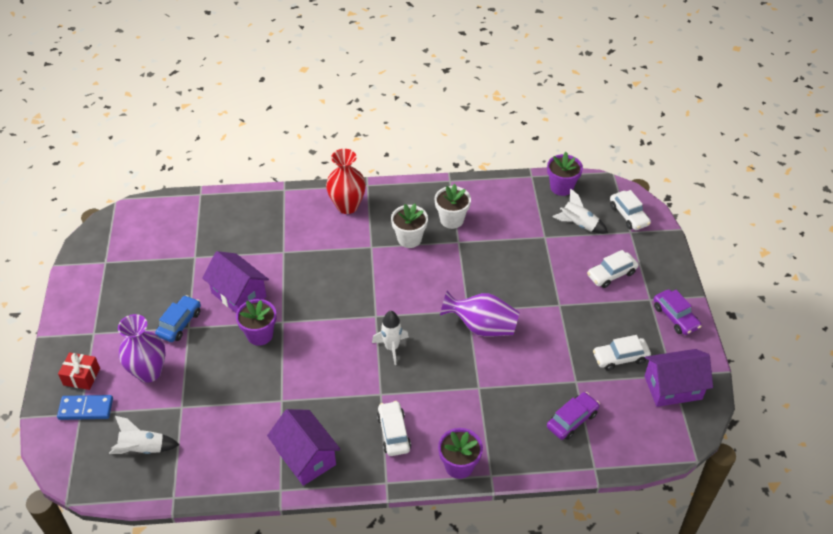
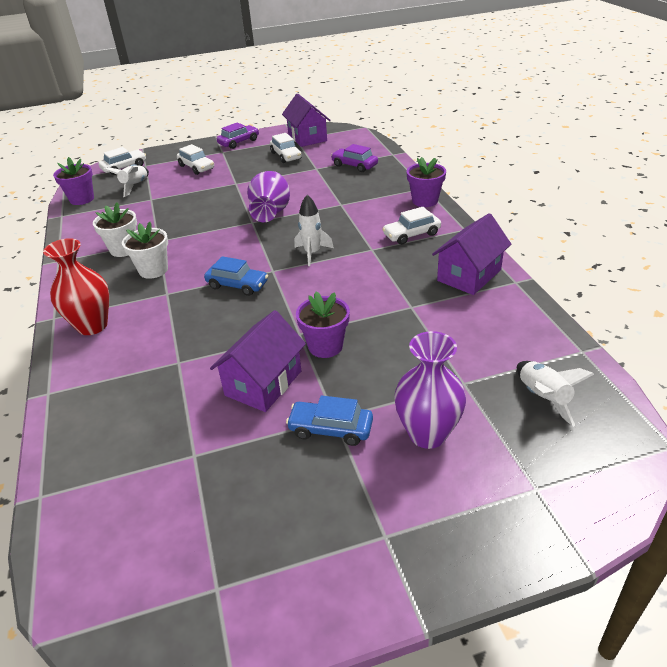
camera: 100 degrees left, 10 degrees down
(82, 376) = (474, 515): red gift -> none
(86, 409) = (525, 485): blue domino -> none
(363, 291) = (237, 285): none -> blue car

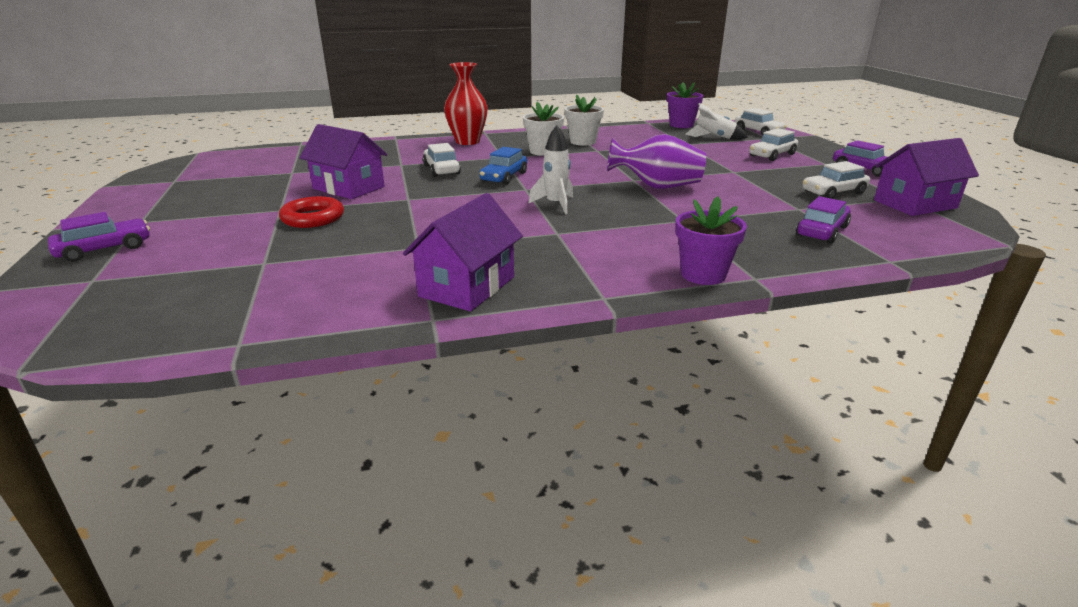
camera: 90 degrees right, 10 degrees down
(325, 346) = (379, 208): purple flower pot -> none
(330, 429) = (268, 208): blue car -> none
(357, 384) = (313, 218): none -> red ring
(411, 234) = (591, 258): white car -> white car (441, 170)
(427, 434) = (217, 241): purple vase -> none
(469, 275) = (467, 287): purple house -> purple house turned 75 degrees clockwise
(469, 523) = (104, 249): none -> purple car
(543, 398) = (192, 301): white rocket -> none

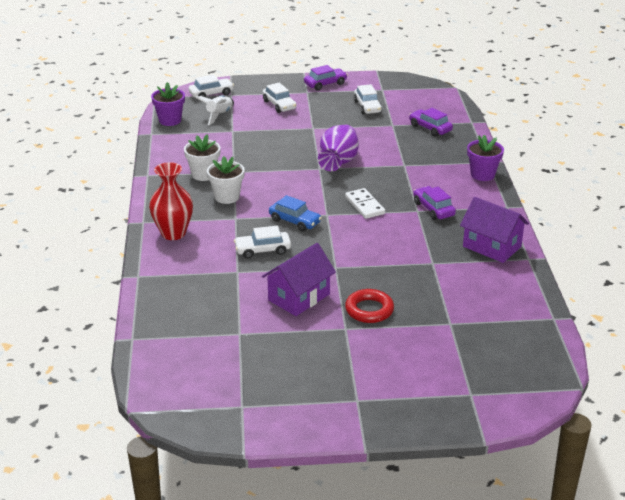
camera: 80 degrees left, 5 degrees up
(104, 249) = (416, 403): purple car -> purple car (433, 209)
(555, 204) = (365, 205): white rocket -> white domino
(914, 204) = (394, 90): purple house -> none

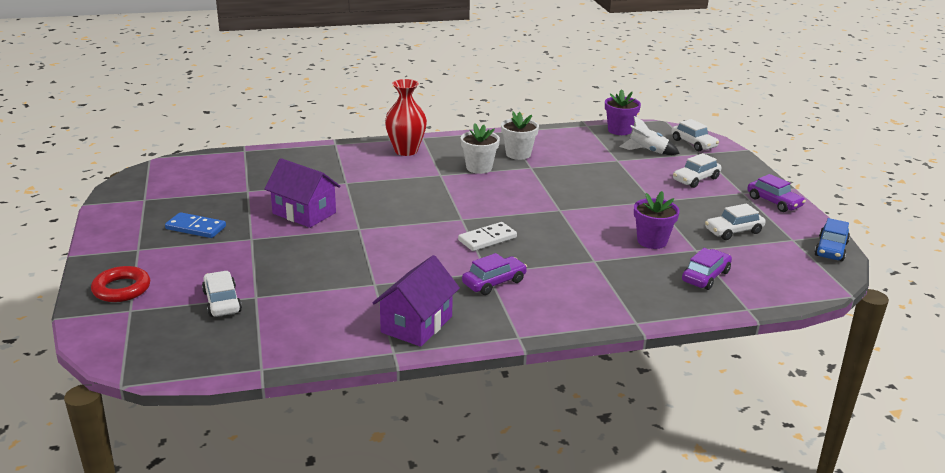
camera: 80 degrees right, 5 degrees down
(263, 250) = (384, 191): white car -> white car (222, 302)
(295, 221) = (442, 203): blue car -> blue car (831, 249)
(318, 364) = (196, 228): none -> blue domino
(338, 162) = (579, 219): purple vase -> none
(369, 310) = (282, 249): red ring -> red ring (121, 289)
(482, 175) = (597, 318): purple flower pot -> purple flower pot (652, 241)

